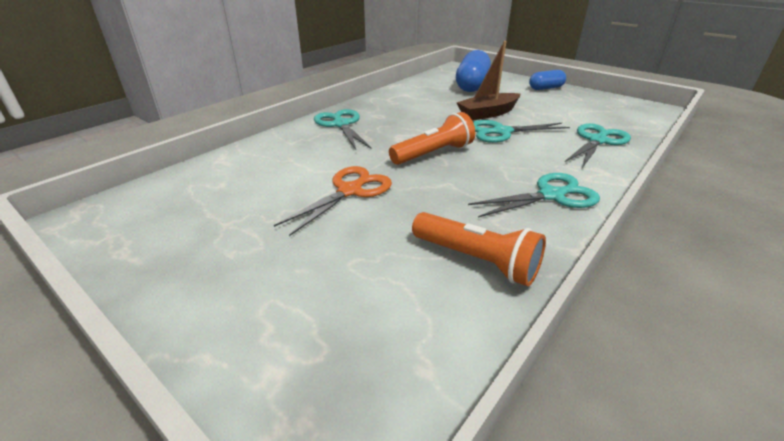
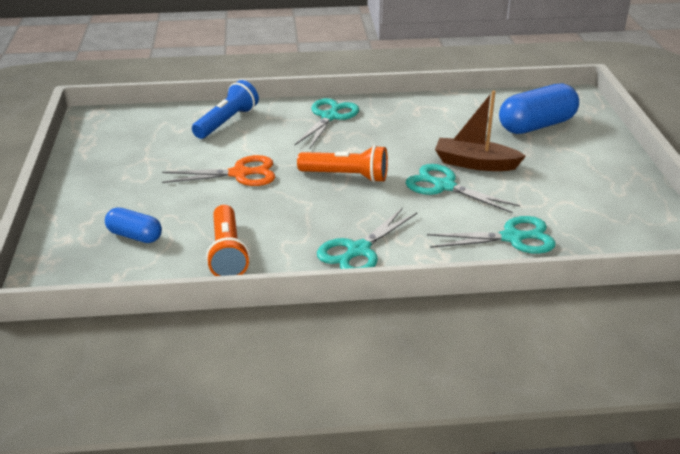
camera: 45 degrees right, 0 degrees up
(259, 160) = (226, 122): none -> blue flashlight
(545, 88) = (613, 164): blue capsule -> blue capsule (135, 236)
(551, 195) = (358, 250): turquoise scissors -> turquoise scissors turned 105 degrees clockwise

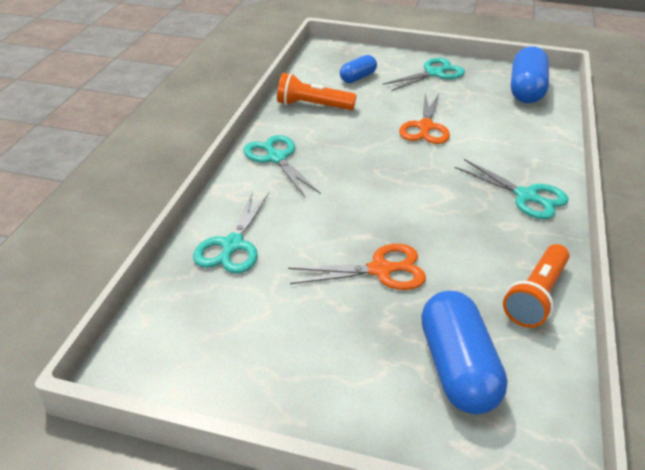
camera: 110 degrees right, 5 degrees up
(130, 129) = (526, 90): none -> blue capsule
(226, 122) = (528, 135): blue flashlight -> none
(346, 176) = (395, 178): orange flashlight -> orange flashlight (536, 296)
(444, 186) = (345, 232): turquoise scissors -> turquoise scissors (434, 73)
(475, 163) = (380, 270): brown boat -> orange scissors

